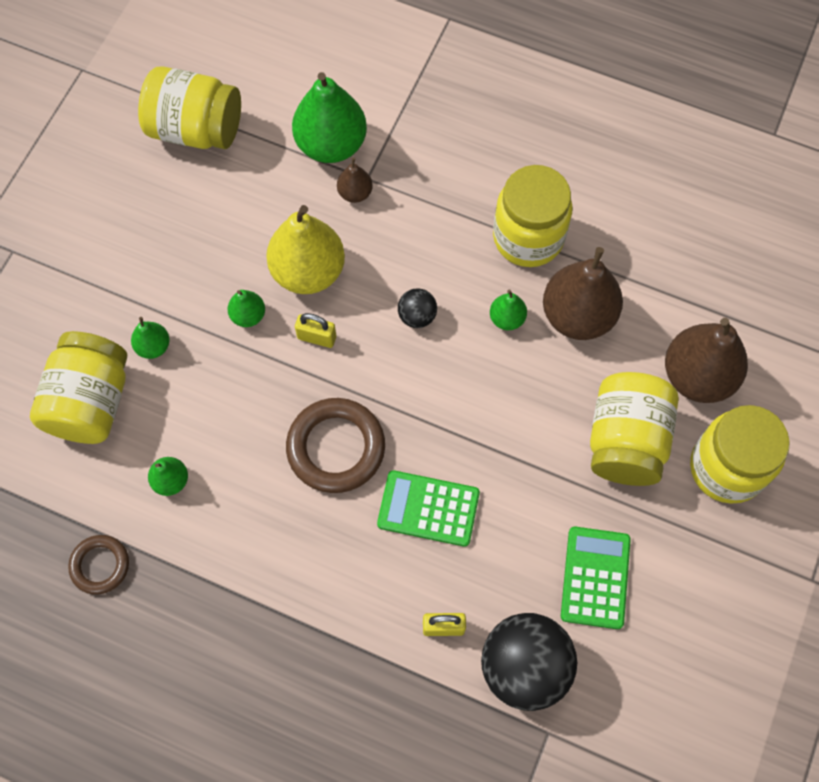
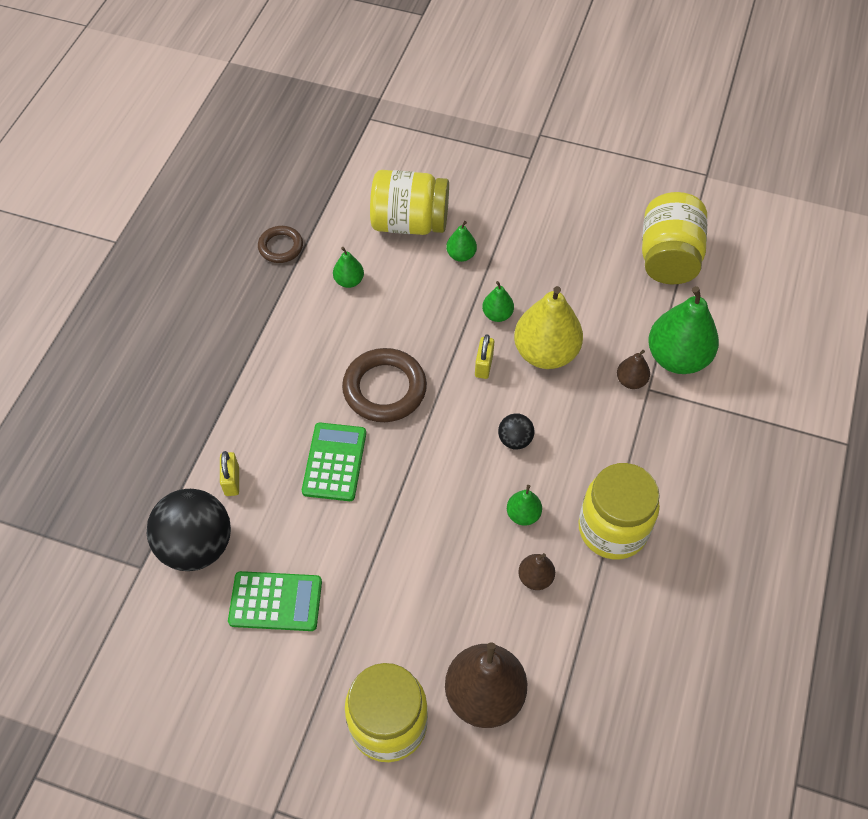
camera: 85 degrees right, 10 degrees down
(578, 316) = (535, 578): brown pear -> brown pear, size x0.48
(626, 440) = (409, 626): yellow jar -> none

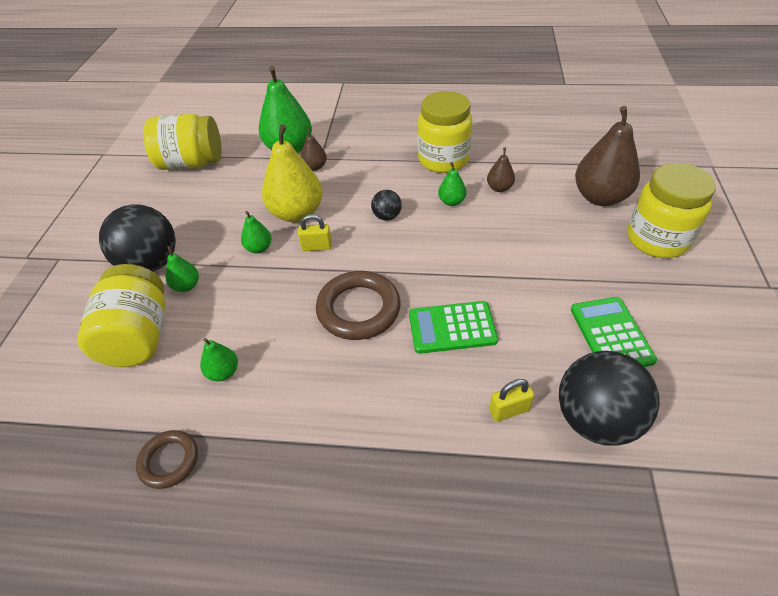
camera: 100 degrees left, 10 degrees down
(501, 227) = (151, 263): none -> black ball

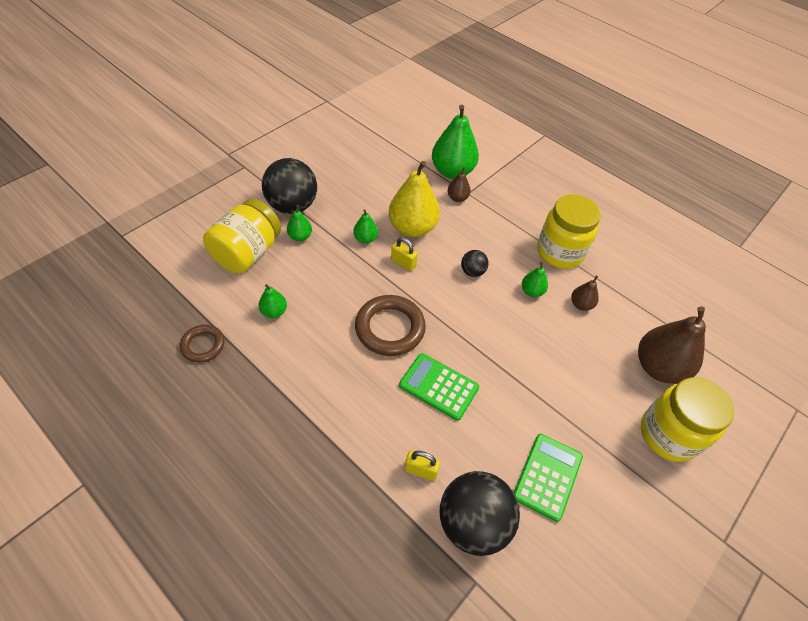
camera: 30 degrees right, 5 degrees up
(191, 163) = (376, 143): yellow jar -> none

